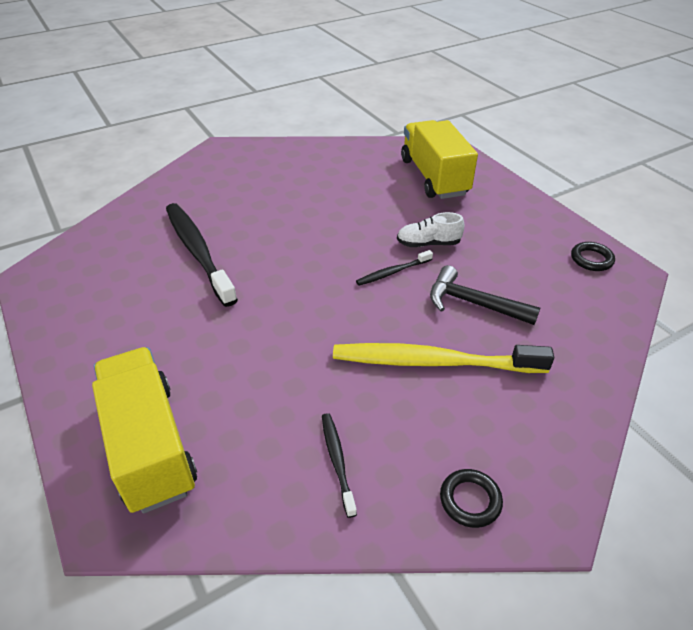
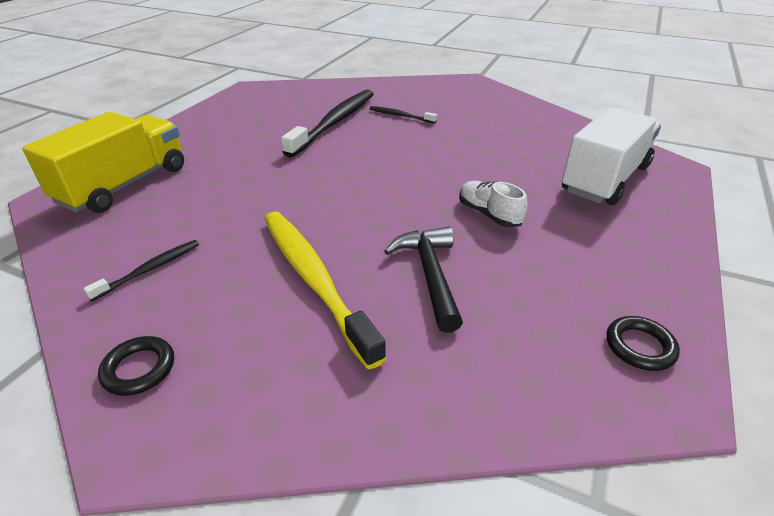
camera: 55 degrees right, 5 degrees down
(393, 272) = (418, 210): black toothbrush -> black toothbrush (401, 116)
(434, 177) = (605, 179): yellow truck -> white truck

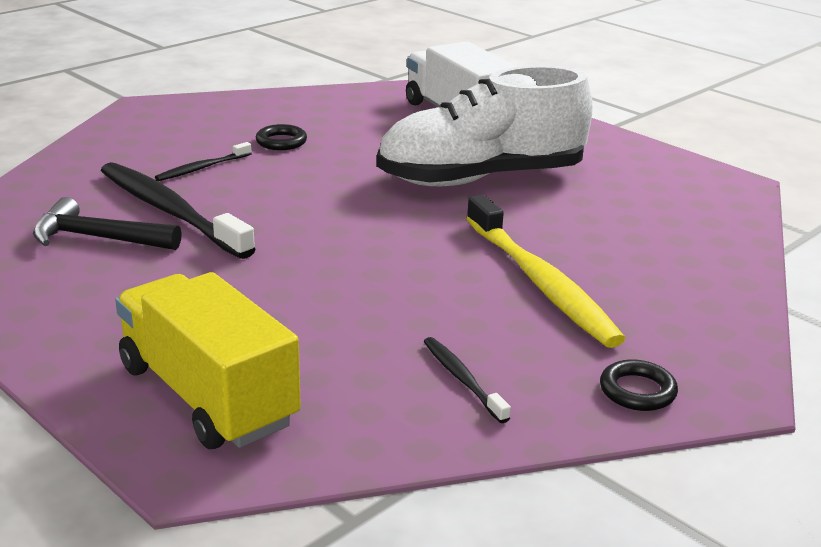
camera: 70 degrees left, 10 degrees down
(314, 279) = (540, 282): yellow toothbrush -> yellow toothbrush turned 105 degrees counterclockwise
(430, 274) = (562, 227): black hammer -> black hammer (97, 238)
(489, 214) = (481, 178): white shoe -> white shoe, size x2.49
(639, 346) = (687, 176): black ring -> black ring (281, 142)

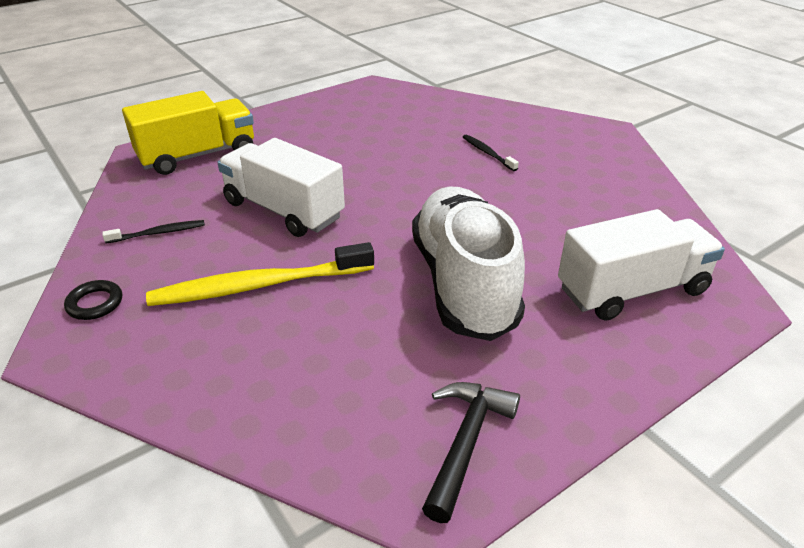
camera: 100 degrees right, 10 degrees up
(97, 238) = (383, 123): black hammer -> black hammer (466, 442)
(170, 211) = (416, 143): black toothbrush -> none
(281, 142) = (543, 185): black ring -> none
(372, 288) = (283, 210): none -> white truck

